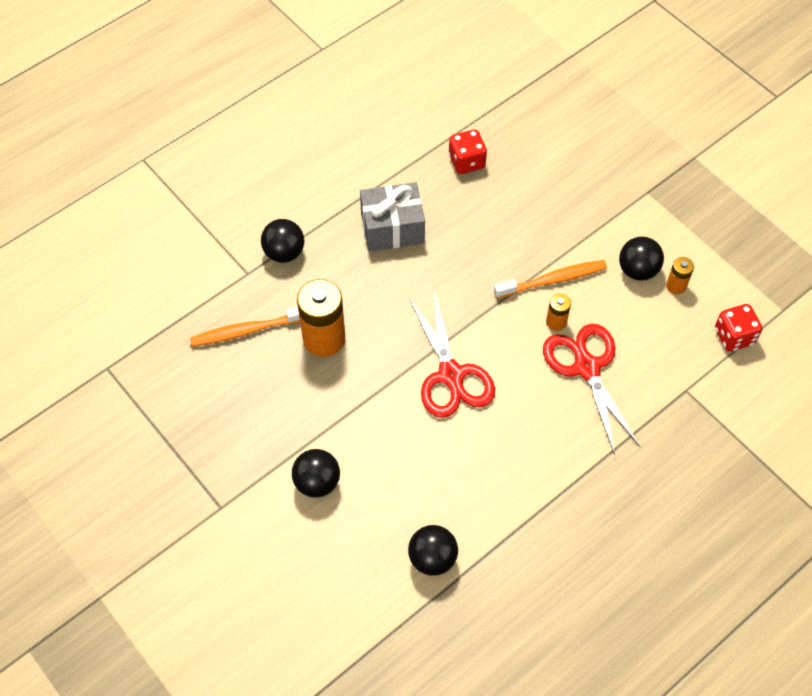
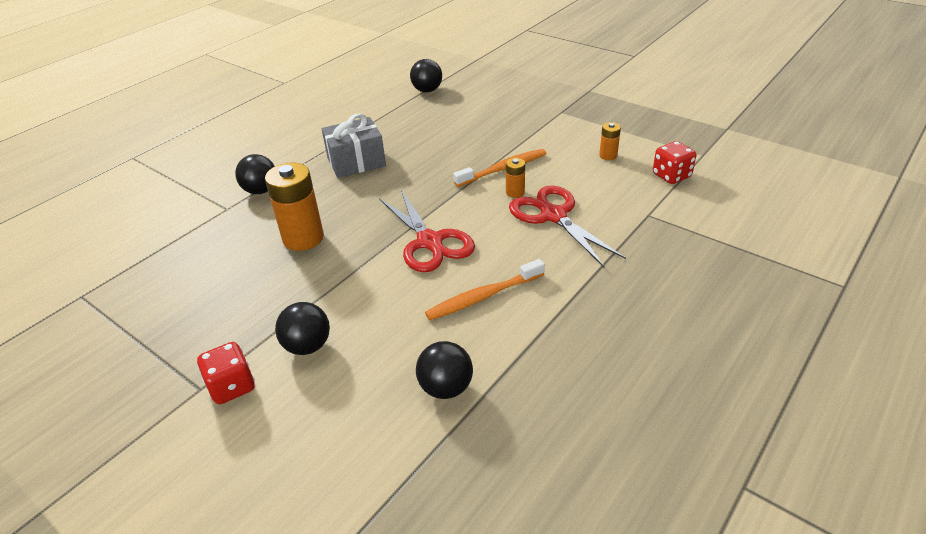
camera: 10 degrees left, 20 degrees down
(247, 330) = (227, 245): orange toothbrush -> orange toothbrush (483, 296)
(466, 162) = (411, 118): red dice -> red dice (232, 386)
(637, 270) = (572, 152): black ball -> black ball (427, 90)

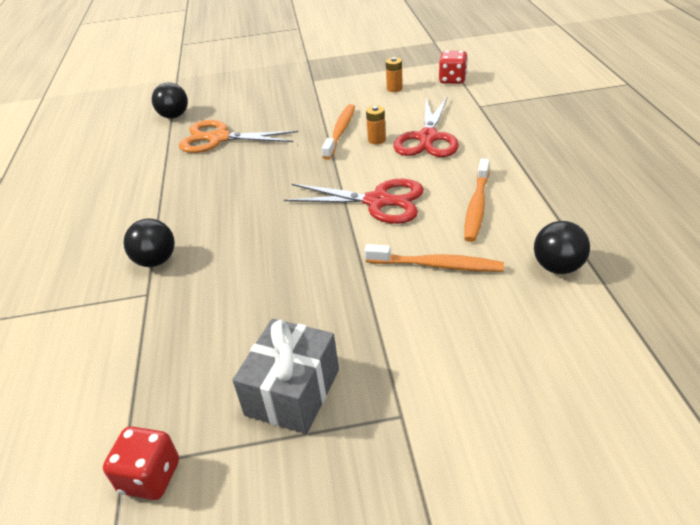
camera: 45 degrees left, 0 degrees up
(232, 386) = (424, 391): red dice -> red dice (150, 477)
(303, 238) = (271, 264): orange battery -> none
(307, 346) = (424, 320): black ball -> none
(356, 162) = (209, 191): grey gift -> grey gift (292, 392)
(379, 317) = (437, 265): none -> orange toothbrush
(423, 125) = (219, 138): none -> orange scissors
(553, 216) = (428, 138): red scissors -> red scissors turned 90 degrees counterclockwise

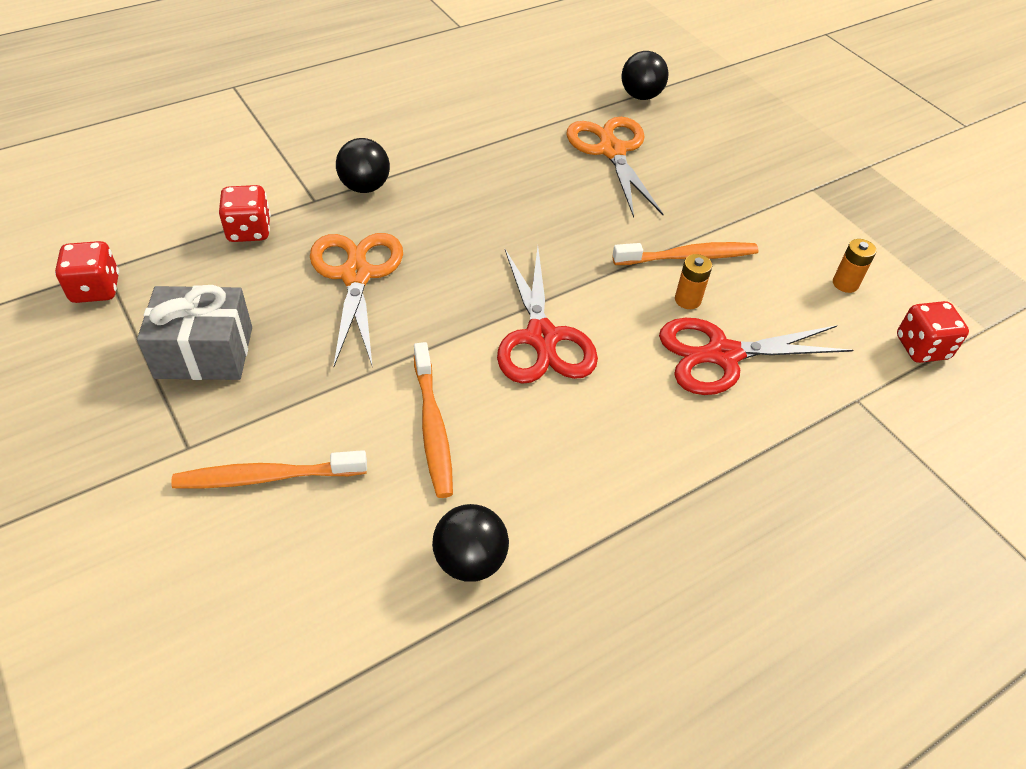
camera: 60 degrees right, 10 degrees up
(153, 342) = (249, 231): none -> red dice
(258, 281) = (356, 275): none -> orange scissors
(477, 206) = (574, 445): orange toothbrush -> orange toothbrush (266, 477)

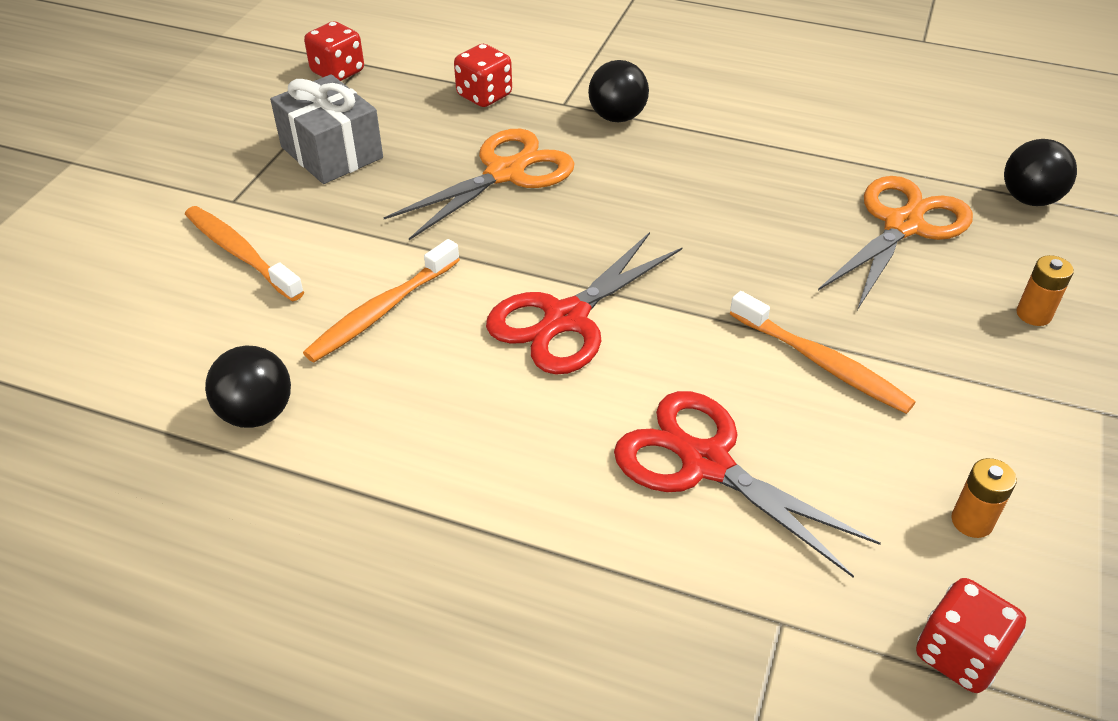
camera: 55 degrees right, 5 degrees down
(687, 300) = (754, 394): orange battery -> orange battery (1033, 314)

